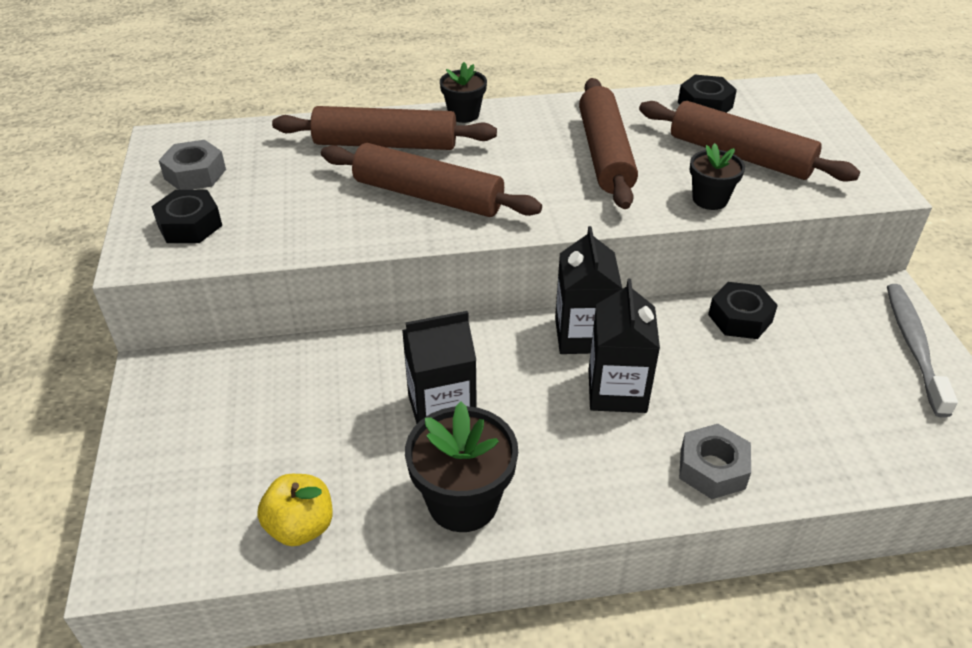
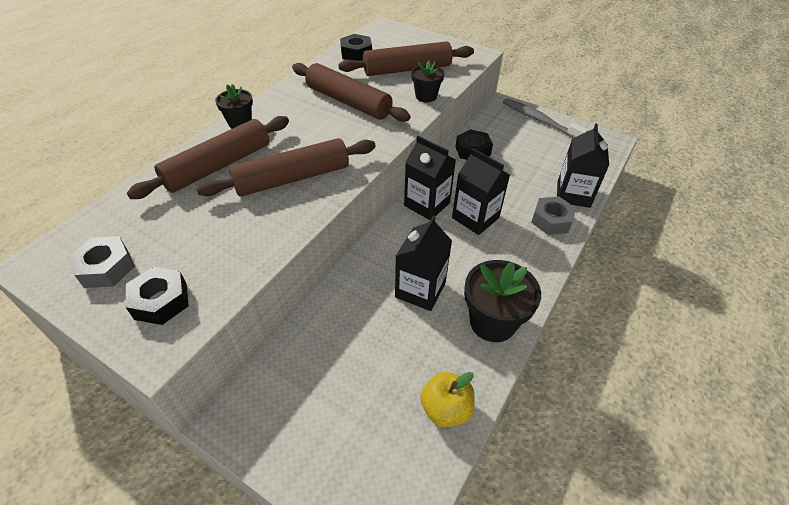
camera: 50 degrees left, 5 degrees up
(801, 466) = (573, 194): none -> black carton

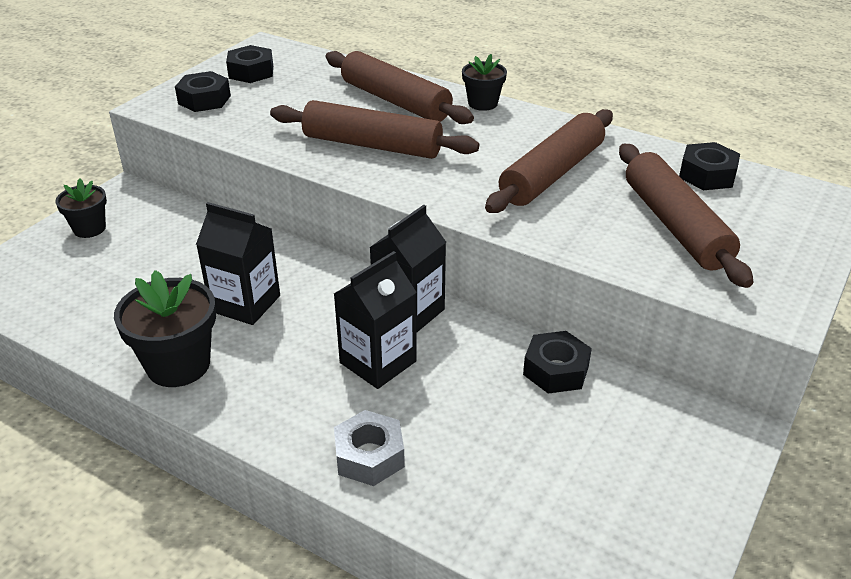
camera: 90 degrees right, 10 degrees down
(106, 268) = (251, 72): grey nut -> black nut
(292, 178) = (372, 145): brown rolling pin -> brown rolling pin turned 45 degrees counterclockwise
(426, 96) = (590, 244): black flower pot -> black flower pot (89, 229)
(445, 409) = (76, 319): yellow apple -> none
(539, 120) = (694, 485): grey toothbrush -> none
(573, 194) = (442, 501): black carton -> none

